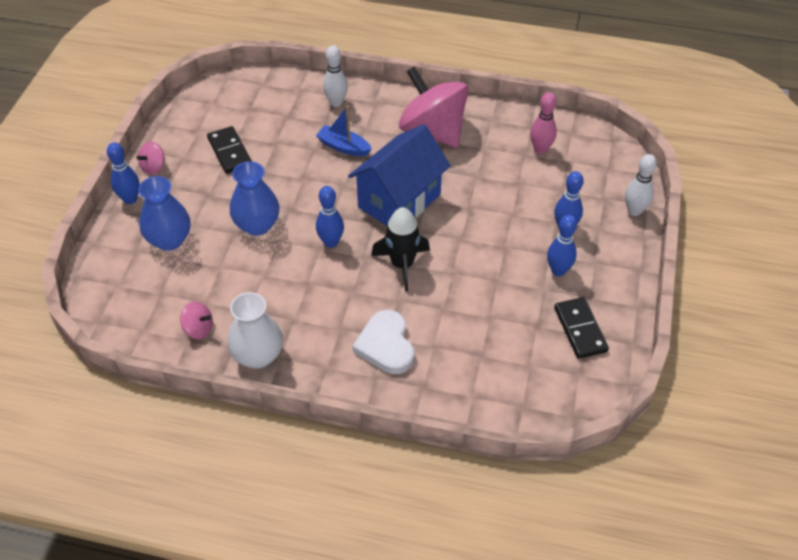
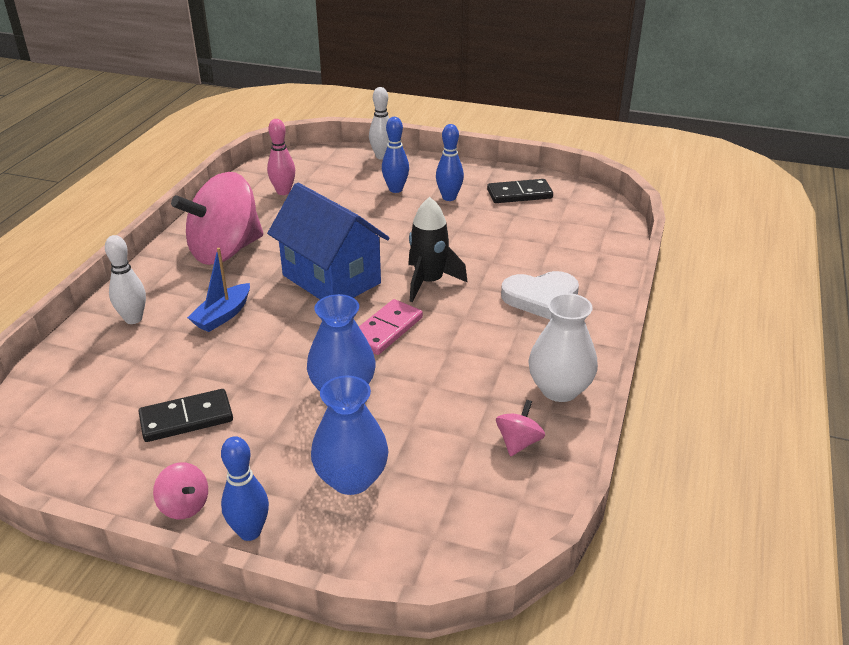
camera: 85 degrees left, 15 degrees down
(331, 242) = (386, 330): blue bowling pin -> pink domino

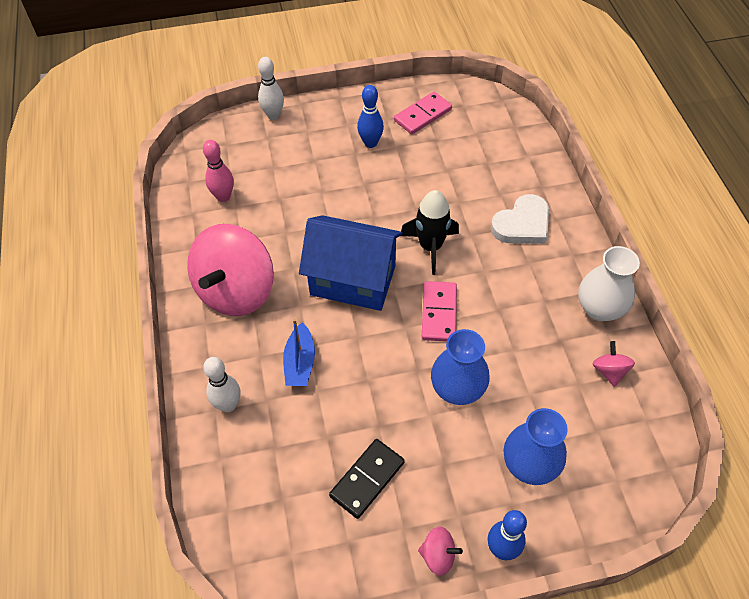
camera: 30 degrees left, 20 degrees up
(395, 189) = (319, 152): blue bowling pin -> none
(519, 194) = (422, 115): black domino -> pink domino

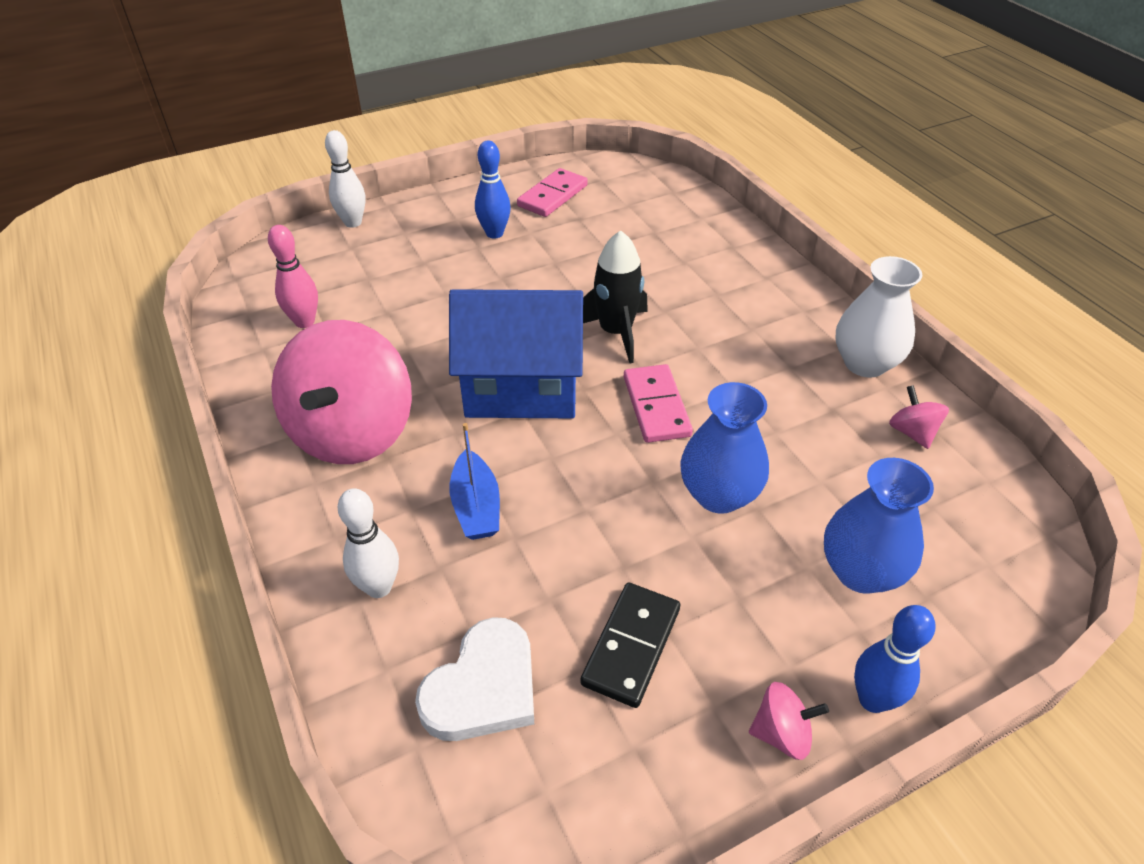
camera: 15 degrees left, 10 degrees down
(522, 224) = (725, 289): white heart -> white heart (483, 687)

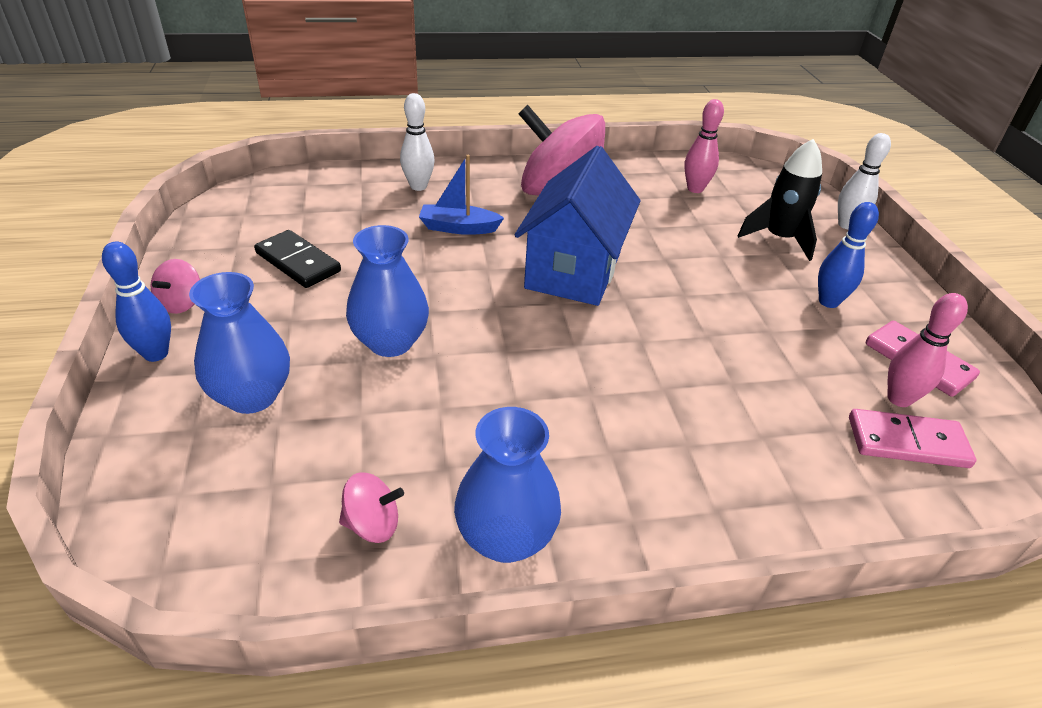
camera: 105 degrees right, 5 degrees down
(483, 687) = (321, 207): white heart -> none
(602, 206) = (899, 399): none -> pink bowling pin
(615, 332) = (634, 342): black rocket -> black rocket (779, 238)
(656, 406) = (515, 338): pink domino -> pink domino (907, 442)
(865, 363) = (506, 538): white vase -> blue vase

